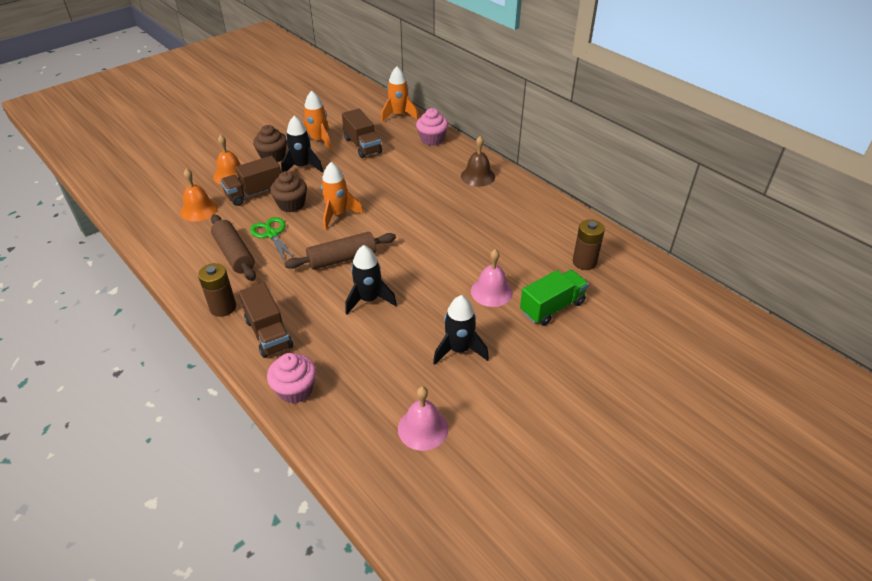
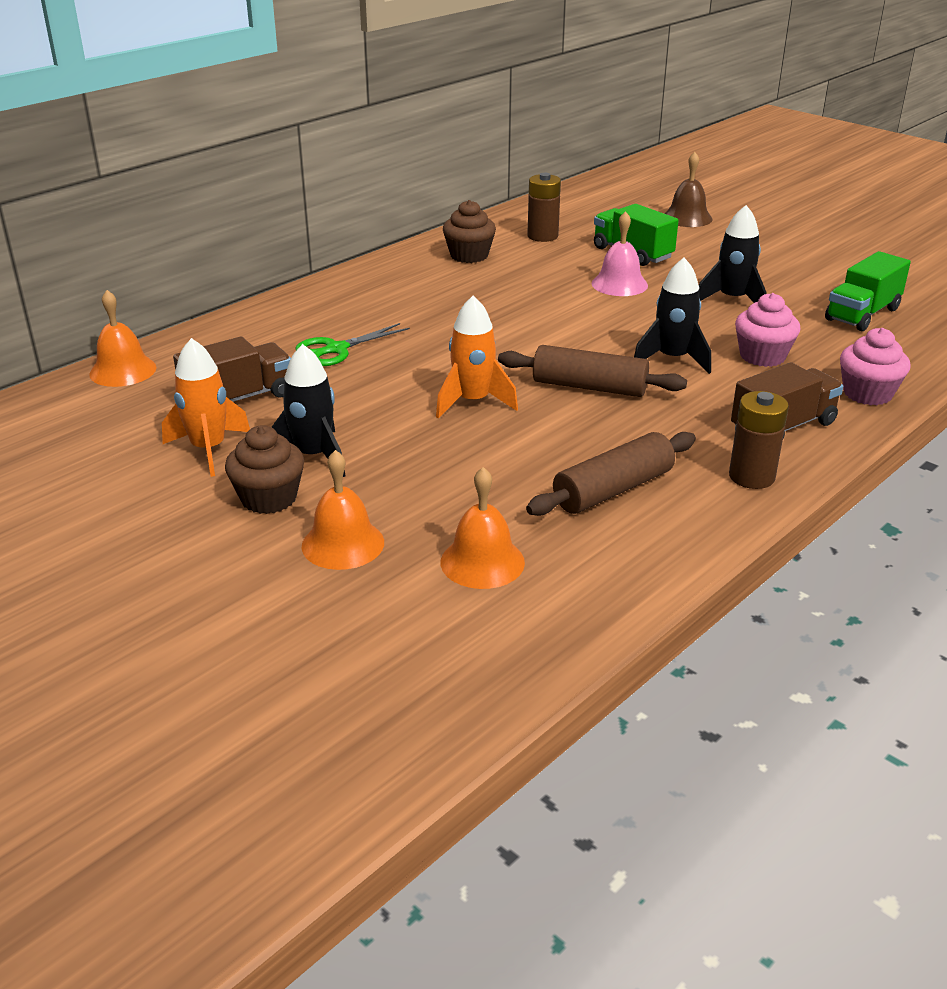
camera: 95 degrees left, 10 degrees down
(255, 193) = (412, 499): brown truck -> none
(272, 234) = (544, 459): green scissors -> green scissors (336, 349)
(291, 204) = (448, 451): brown cupcake -> brown cupcake (469, 255)
(342, 258) = (589, 387): brown rolling pin -> brown rolling pin turned 45 degrees counterclockwise
(399, 115) = (123, 370): orange rocket -> orange bell
(423, 428) = (862, 314): pink bell -> green truck
(432, 139) = (227, 335): pink cupcake -> pink cupcake (762, 356)
(477, 176) = (350, 296): brown bell -> brown bell (687, 218)

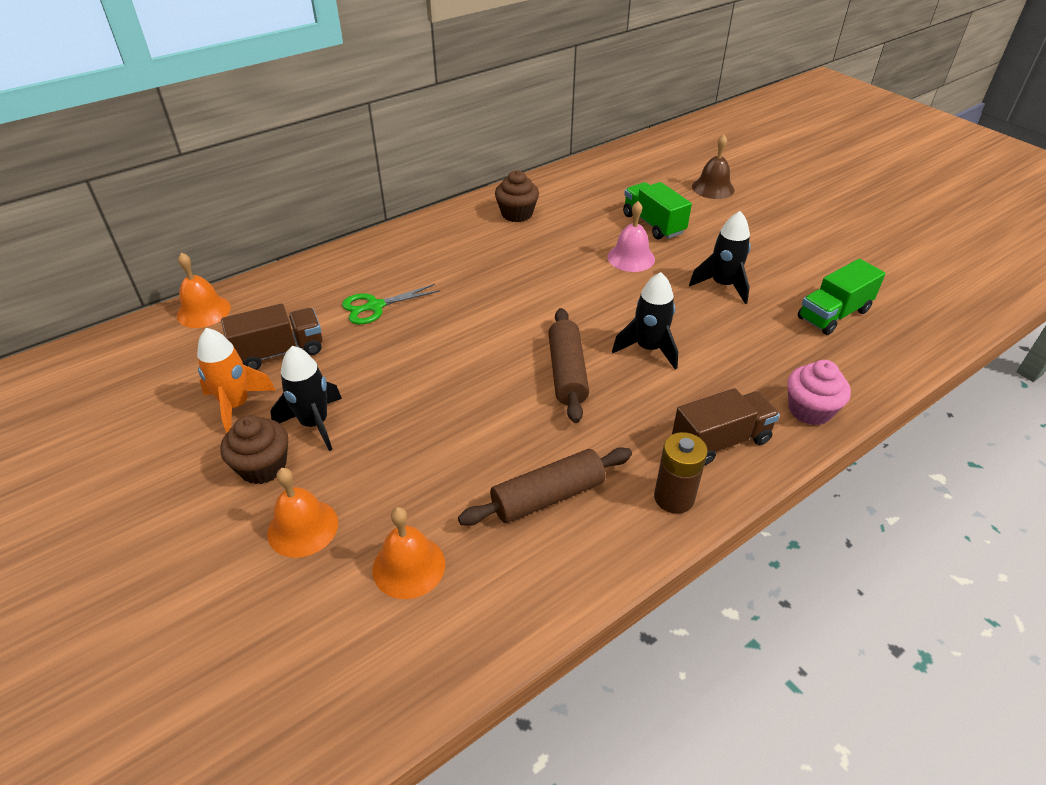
camera: 10 degrees right, 10 degrees up
(473, 402) = (464, 378): orange rocket -> none
(542, 236) = (584, 198): brown battery -> none
(589, 387) = (567, 373): brown rolling pin -> brown rolling pin turned 60 degrees clockwise
(762, 356) = (728, 354): pink cupcake -> none

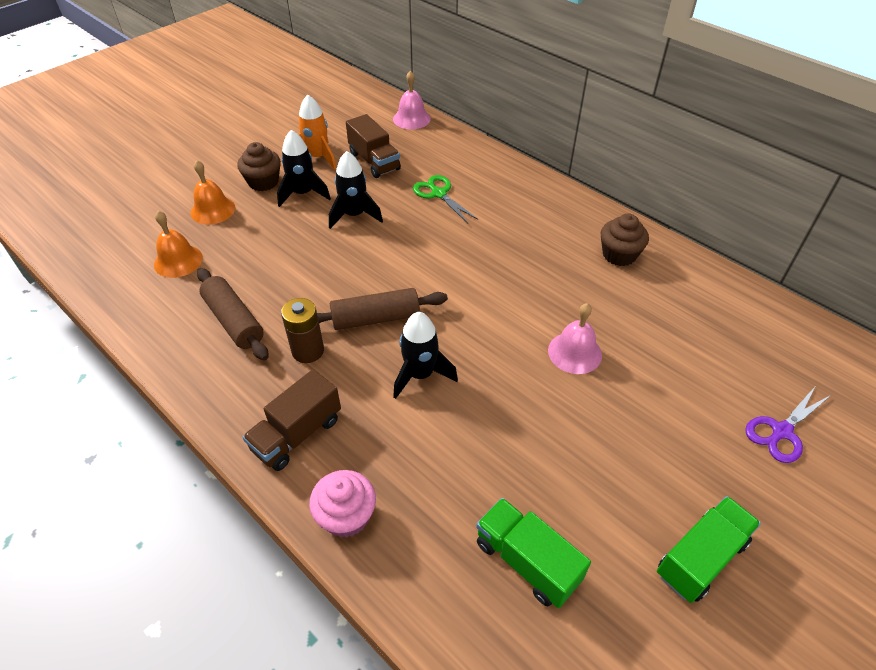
camera: 80 degrees right, 5 degrees up
(203, 311) = (411, 118): orange bell -> pink bell
(653, 224) = (655, 369): green truck -> green truck (701, 558)
(674, 498) = (230, 400): brown battery -> brown battery (308, 351)
(713, 188) = (781, 431): brown bell -> purple scissors
(720, 441) = (297, 434): brown truck -> brown truck turned 75 degrees clockwise
(722, 285) = (550, 439): black rocket -> black rocket (354, 215)

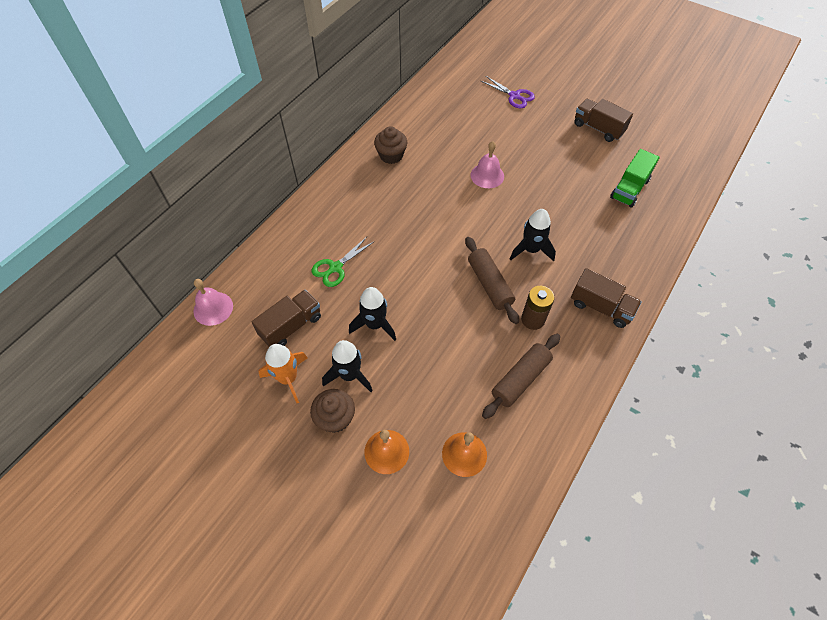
camera: 100 degrees left, 10 degrees up
(346, 516) = (641, 268): pink cupcake -> none
(701, 558) = (598, 128): green truck -> brown truck

